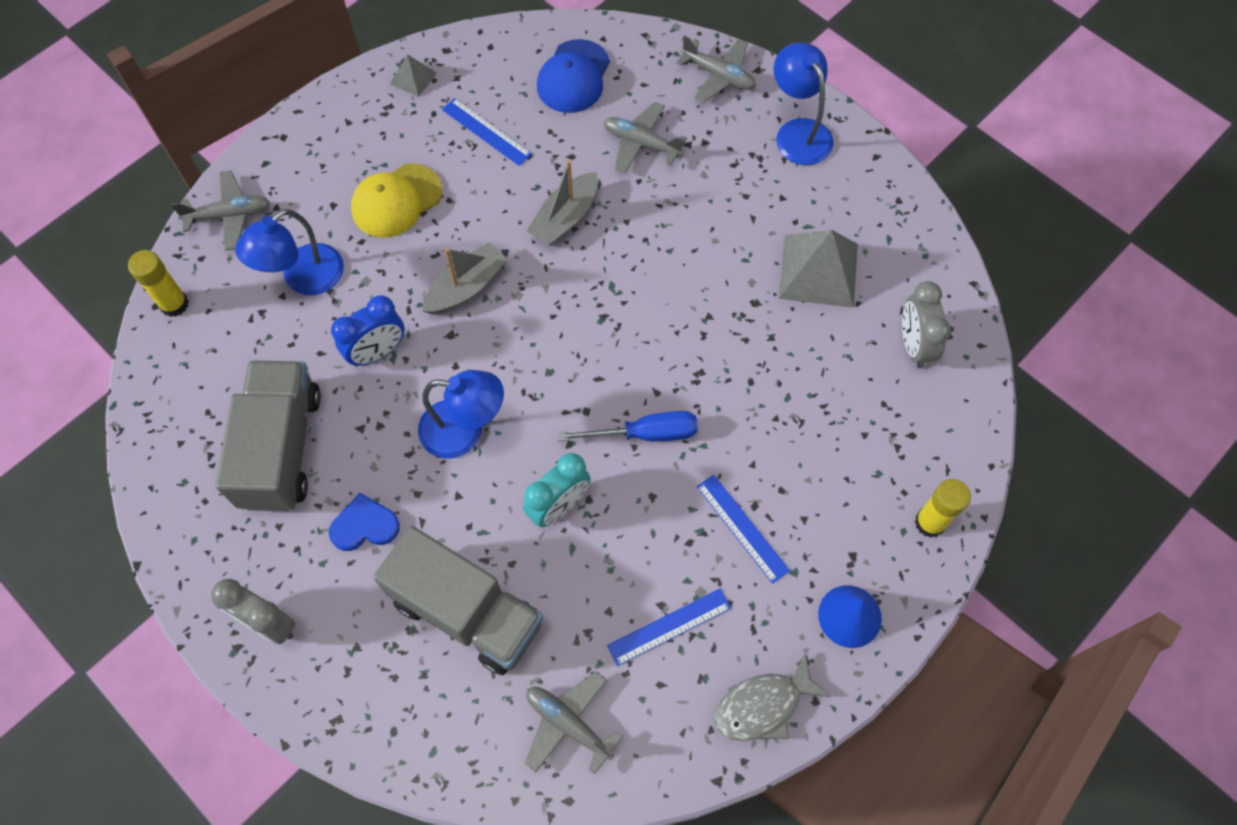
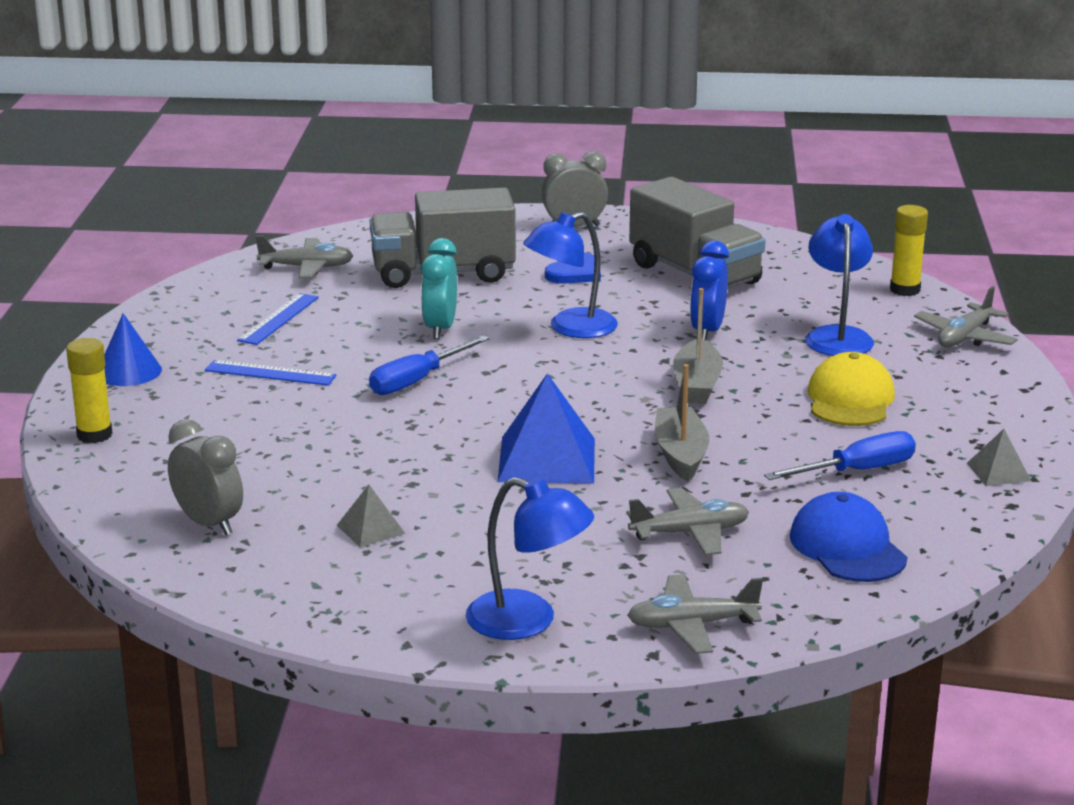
camera: 140 degrees right, 40 degrees down
(486, 132) = (857, 471): blue ruler -> blue screwdriver
(650, 270) = (546, 459): none -> blue pyramid
(763, 705) = (164, 318): grey fish -> none
(818, 270) = (370, 529): grey pyramid -> grey pyramid, size x0.51

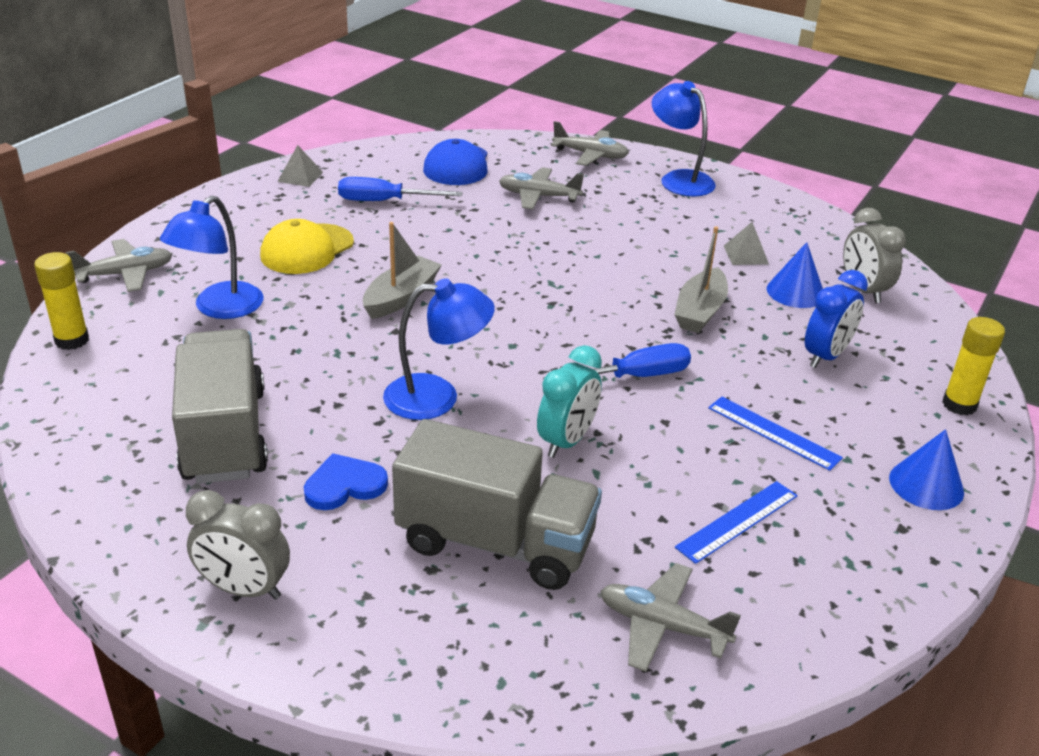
camera: 155 degrees left, 10 degrees up
(291, 500) = (795, 292): none -> blue cone
(546, 459) = (584, 269): blue pyramid -> none
(680, 454) = (485, 245): grey boat -> grey boat (700, 311)
(707, 331) = (318, 351): blue clock -> blue clock (826, 356)

